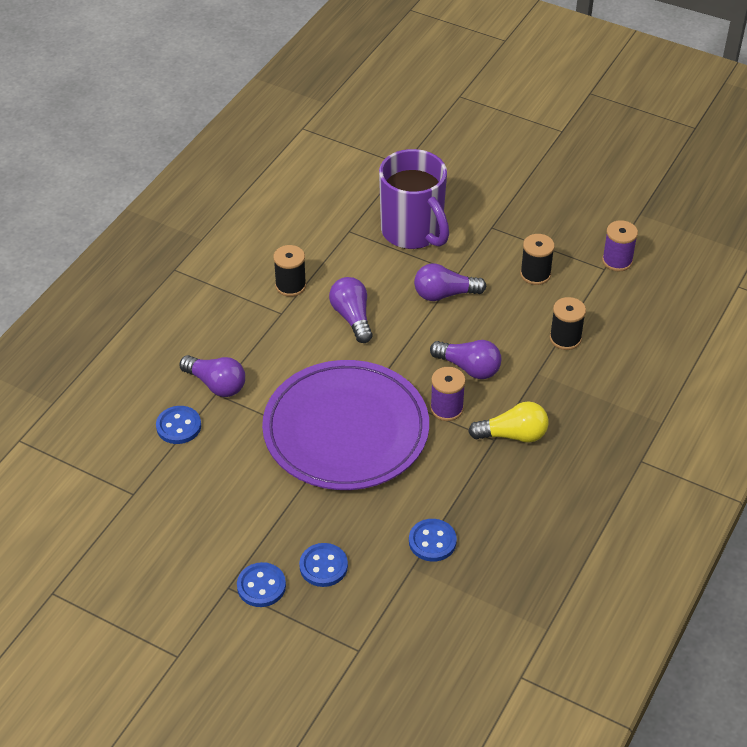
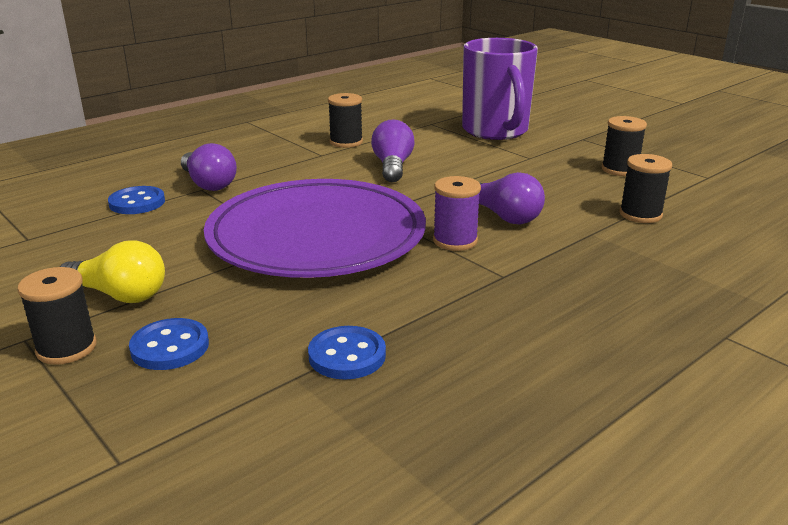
camera: 20 degrees right, 20 degrees down
(261, 586) = (66, 348): blue button -> black spool
(444, 294) = (505, 167): purple light bulb -> none
(513, 435) = (532, 276): yellow light bulb -> yellow light bulb (120, 295)
(617, 261) = (725, 174): purple spool -> none

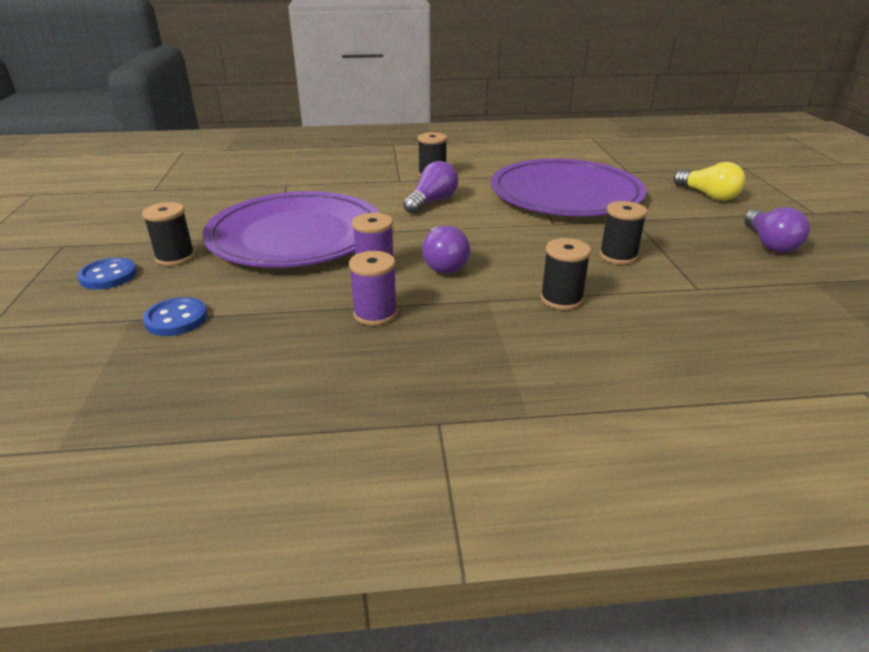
camera: 35 degrees right, 5 degrees up
(66, 348) = (69, 257): black spool -> black spool (175, 257)
(120, 295) = (138, 237): yellow light bulb -> yellow light bulb (708, 195)
(137, 203) = (238, 183): blue button -> none
(208, 184) = (296, 182): purple light bulb -> purple light bulb (769, 243)
(496, 131) = (565, 194): purple mug -> purple plate
(527, 277) = (375, 314): none -> purple spool

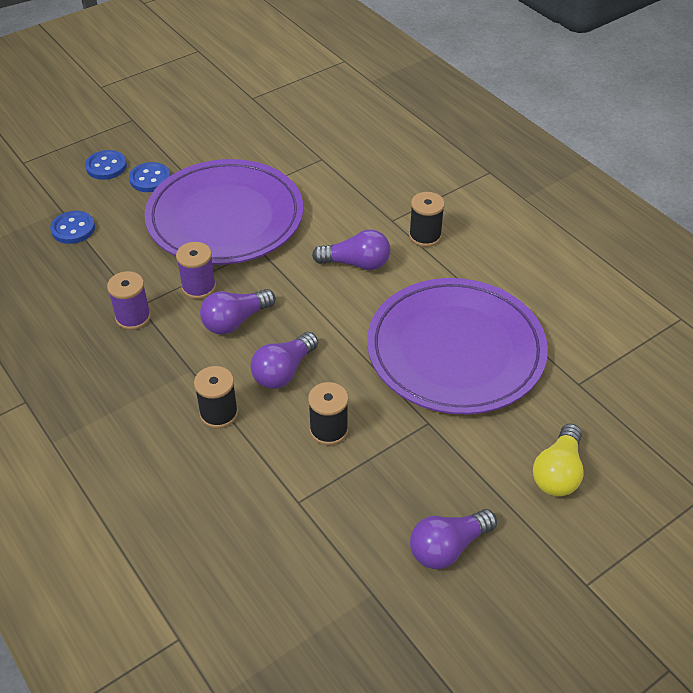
camera: 60 degrees right, 15 degrees up
(175, 257) = (150, 179): black spool -> blue button
(531, 258) = (283, 371): none -> purple light bulb

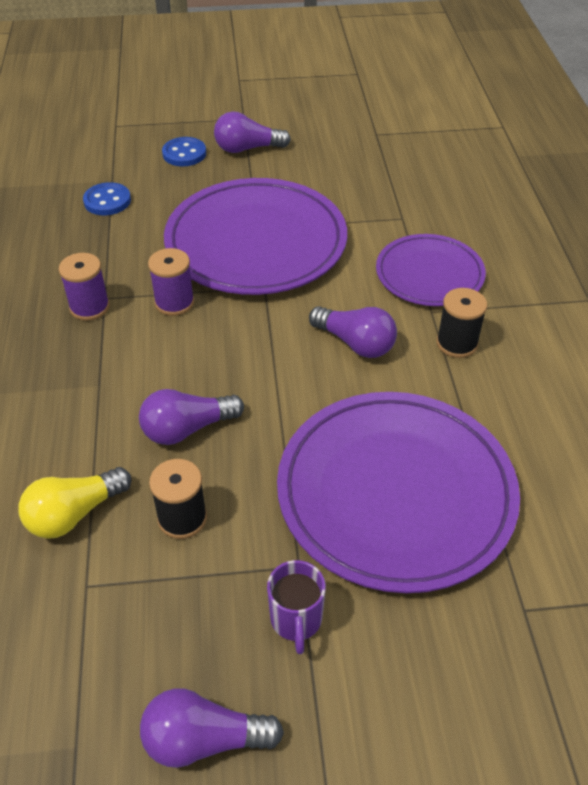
camera: 30 degrees right, 0 degrees up
(150, 179) = (214, 179): blue button -> none
(219, 413) = (87, 444): black spool -> none
(235, 321) = (181, 353): purple light bulb -> purple light bulb (247, 148)
(371, 194) = (429, 274): none -> purple plate
(451, 454) = (296, 620): none -> purple mug
(558, 472) = (413, 717): yellow light bulb -> yellow light bulb (74, 514)

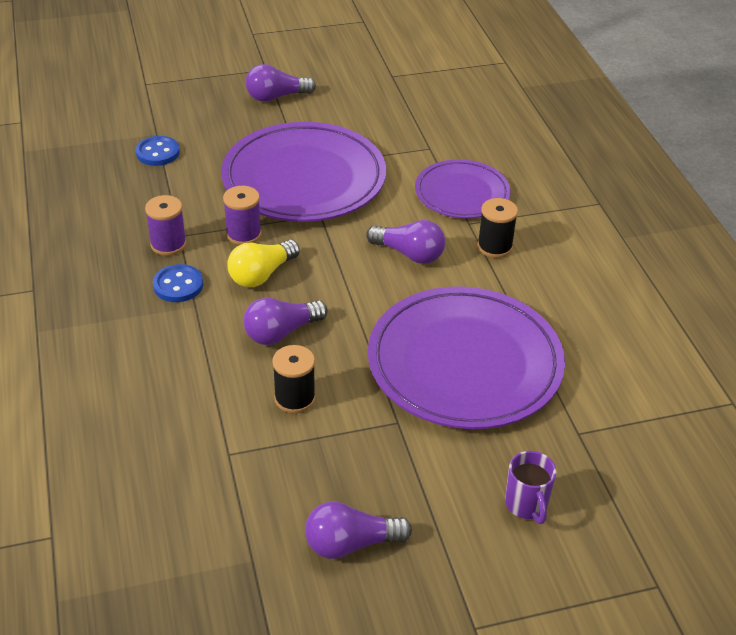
camera: 10 degrees left, 5 degrees down
(74, 514) = (203, 404): yellow light bulb -> yellow light bulb (261, 274)
(184, 154) = (218, 105): blue button -> blue button (178, 285)
(296, 620) = (404, 459): purple mug -> purple mug (526, 505)

